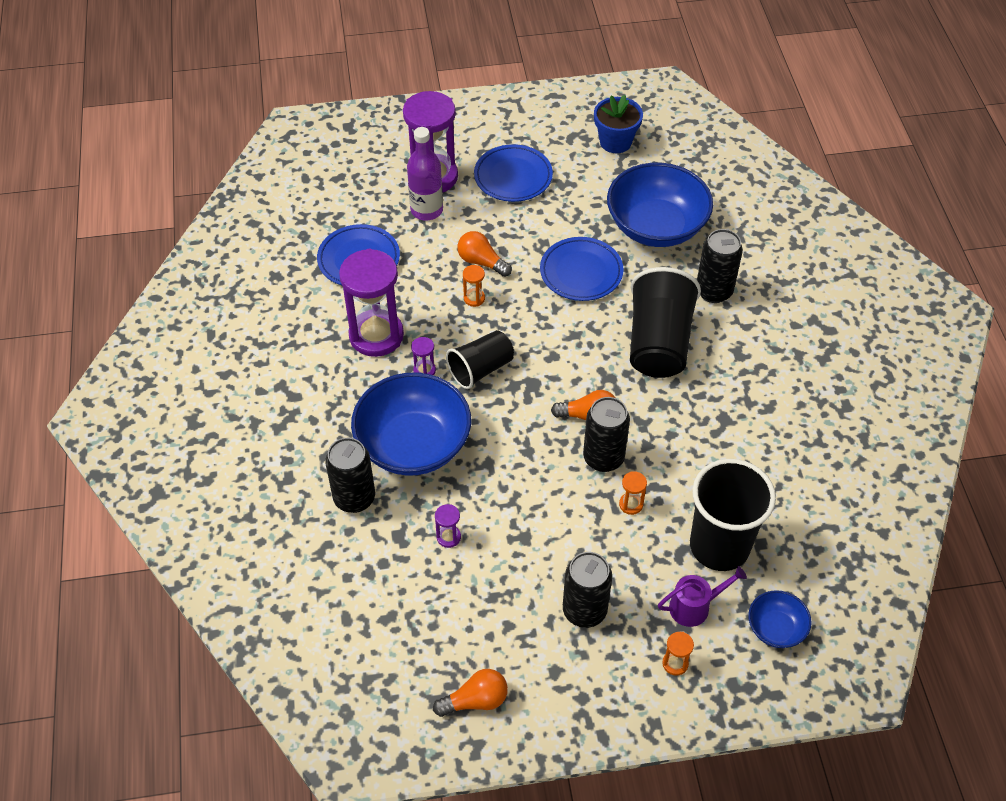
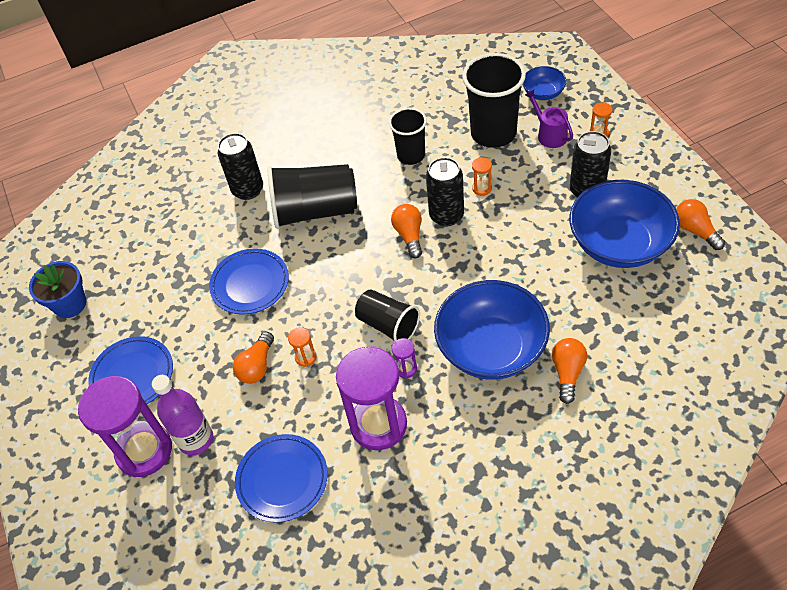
camera: 100 degrees left, 0 degrees up
(354, 498) = (567, 373): black can -> orange light bulb
(448, 537) = (570, 292): purple hourglass -> none
(656, 226) = (180, 245): blue bowl -> blue bowl (619, 244)
(711, 450) = (411, 155): none -> black cup

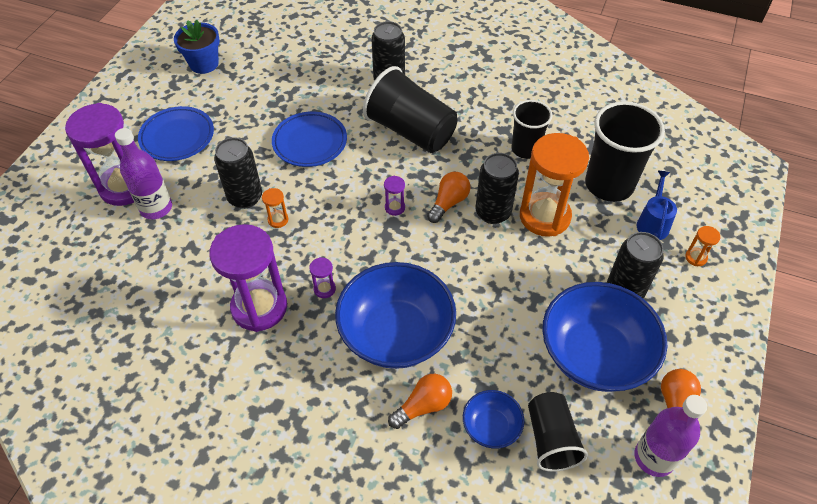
camera: 40 degrees right, 0 degrees up
(257, 366) = (245, 197): orange light bulb -> black can
(282, 480) = (164, 282): blue plate -> none
(377, 272) = (395, 207): none -> purple hourglass
(388, 325) = (353, 249): black cup -> black cup (551, 439)
(482, 188) = (544, 216): orange hourglass -> orange hourglass, size x2.48
(543, 93) = (691, 188): blue bowl -> blue bowl (491, 427)
(549, 135) = (653, 223): purple watering can -> blue watering can
(721, 269) = (654, 457): none -> purple bottle

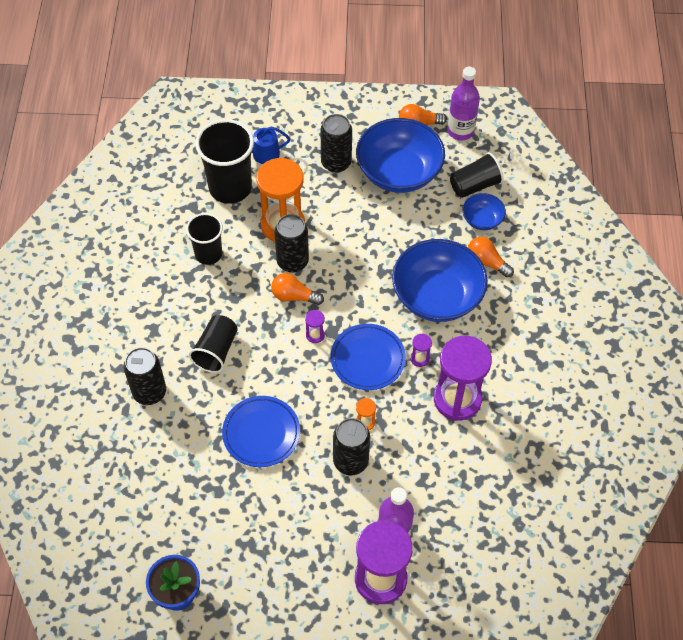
camera: 110 degrees left, 5 degrees up
(177, 137) = (297, 563): blue plate -> blue plate (367, 359)
(411, 131) = (216, 351): black cup -> black cup, size x0.62
(696, 257) = (286, 124): orange hourglass -> none

